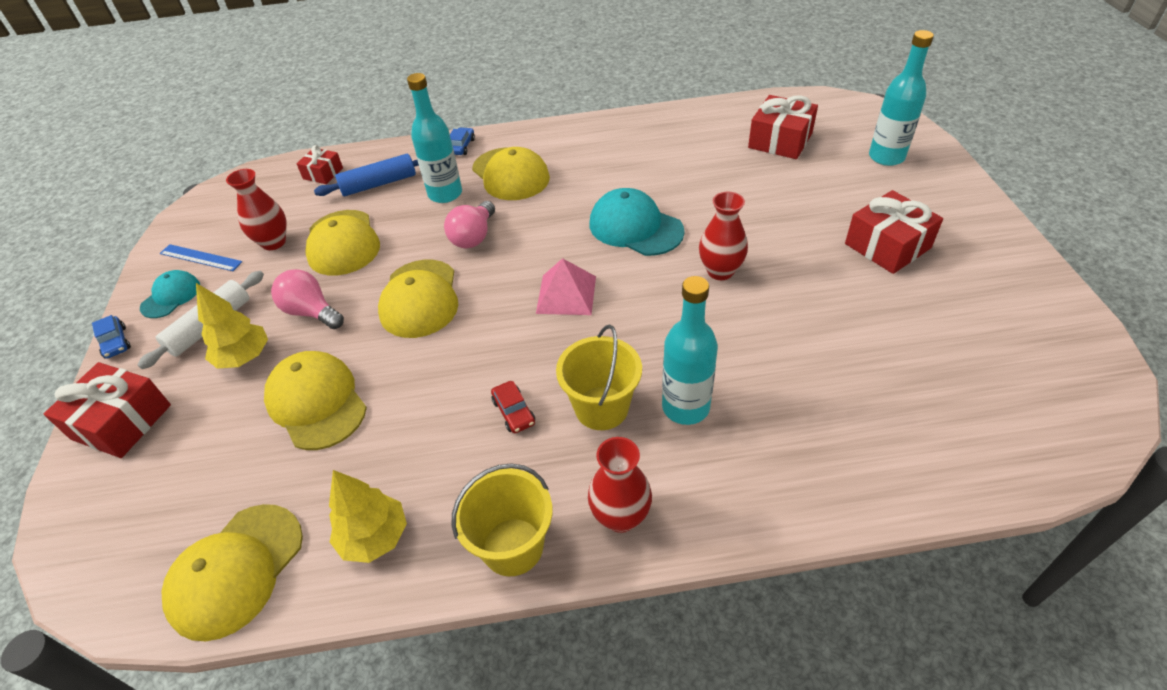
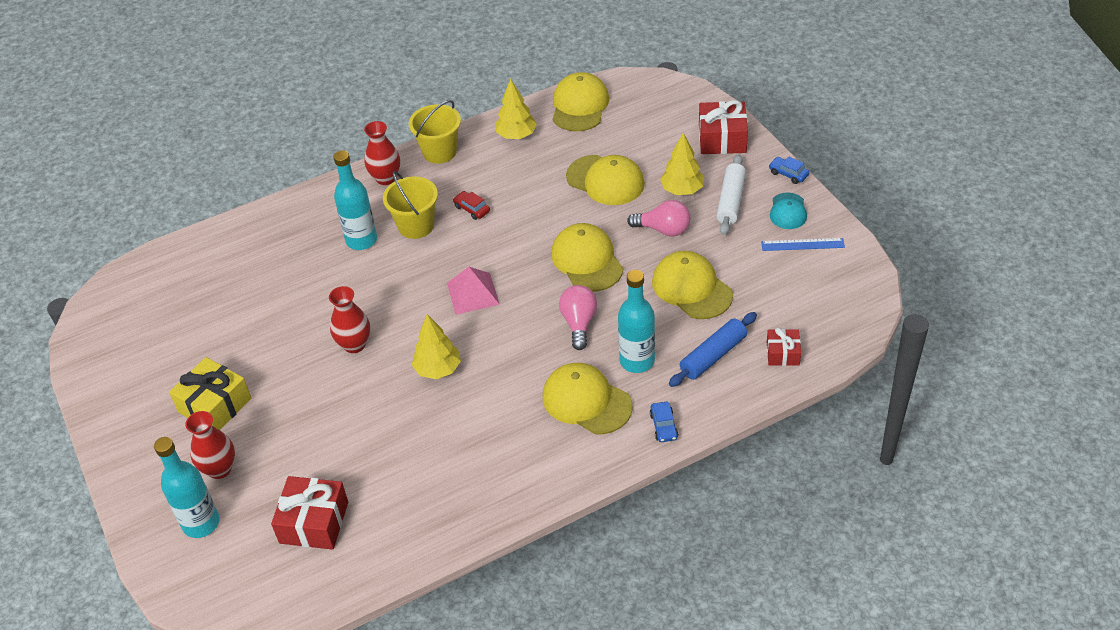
camera: 160 degrees right, 0 degrees up
(273, 242) = (754, 273): red vase -> red vase (219, 469)
(635, 227) = (438, 369): turquoise cap -> yellow tree
(887, 246) = (215, 405): red gift -> yellow gift

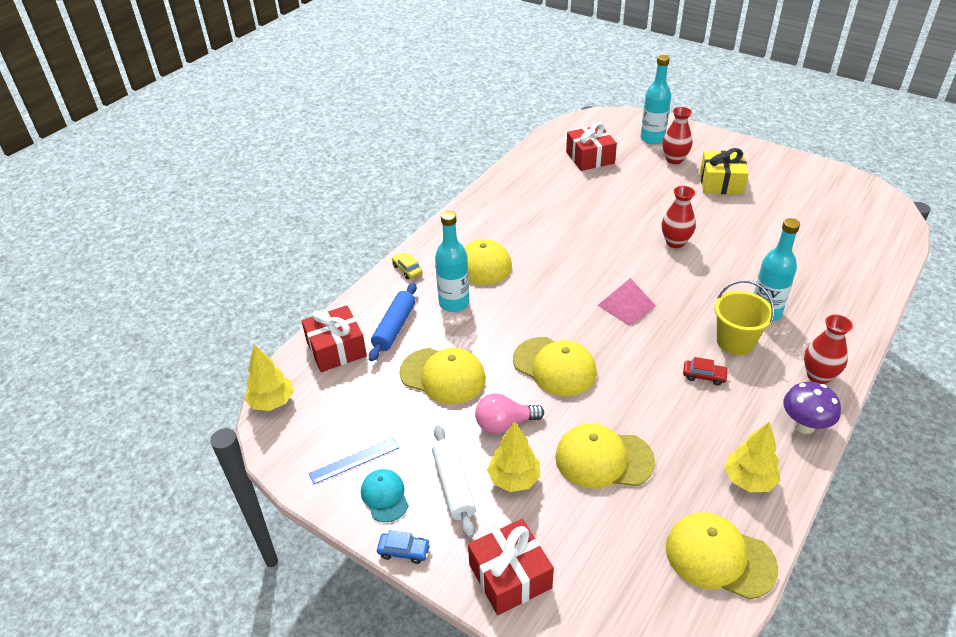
camera: 150 degrees right, 5 degrees down
(438, 369) = (598, 248): yellow tree -> yellow tree (272, 402)
(439, 152) = (804, 425): yellow bucket -> purple mushroom
(579, 106) = (719, 557): yellow cap -> yellow cap turned 135 degrees clockwise
(579, 323) = (520, 313): pink light bulb -> none
(663, 426) = (407, 270): blue car -> yellow car
(783, 353) = (336, 349): red gift -> red gift, size x1.70

